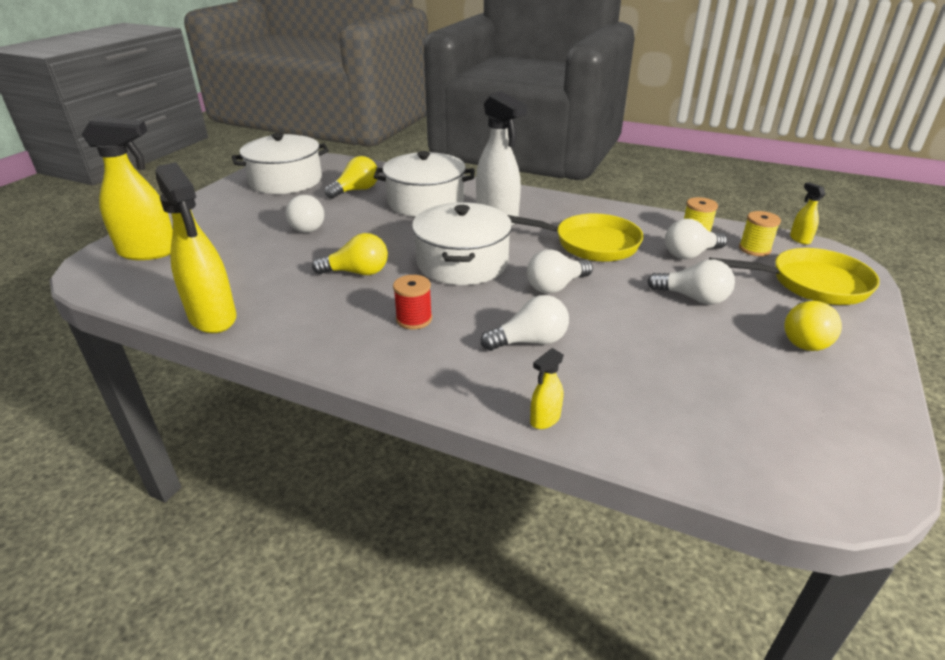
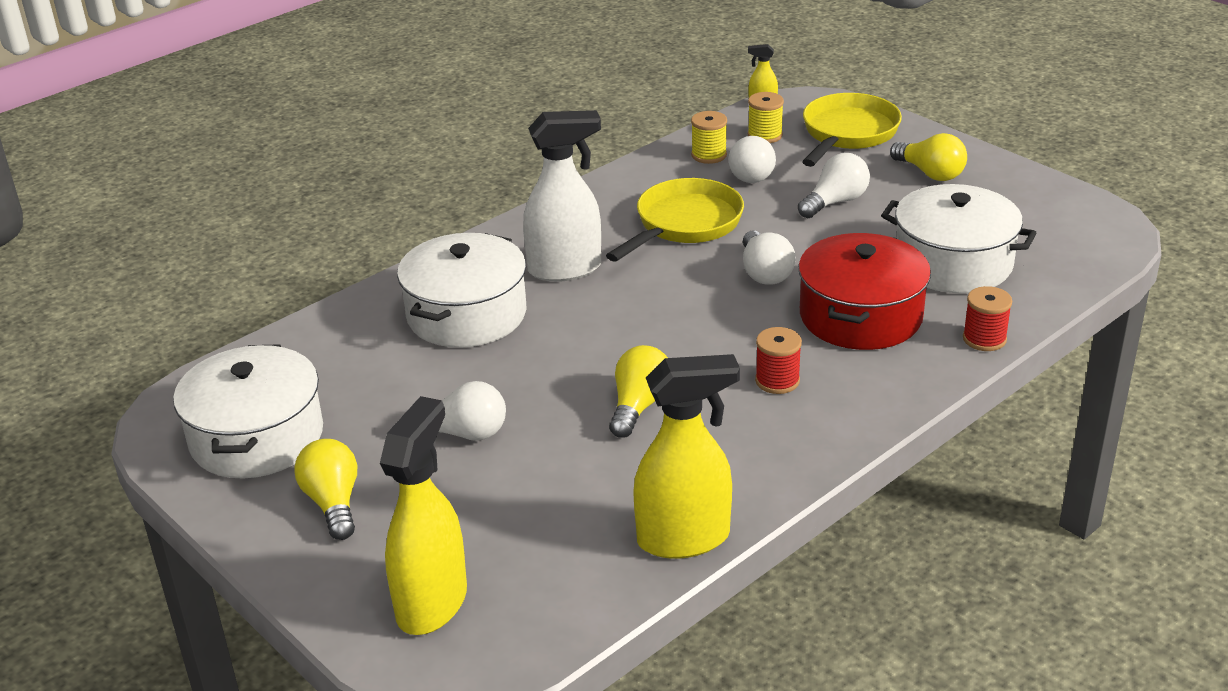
camera: 65 degrees left, 0 degrees up
(356, 190) = (368, 370): yellow light bulb -> yellow light bulb (333, 503)
(462, 263) = (668, 321): white pot -> white pot (953, 263)
(530, 341) = (860, 316): white light bulb -> red pot
(545, 419) = (984, 339): yellow spray bottle -> red spool

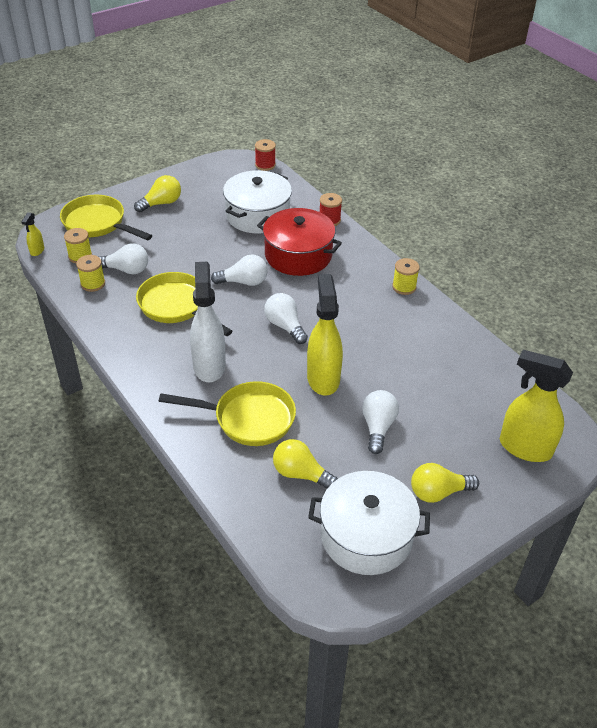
camera: 85 degrees left, 10 degrees up
(466, 314) = (248, 418): white pot -> yellow pan
(639, 406) = (363, 349): yellow light bulb -> yellow light bulb (301, 474)
(684, 539) = (476, 345): yellow spray bottle -> yellow spray bottle (323, 378)
(777, 381) = (350, 294): red spool -> red spool (265, 165)
(822, 441) = (404, 287): none -> yellow spool
(835, 202) = (177, 243): white light bulb -> white light bulb (285, 326)

